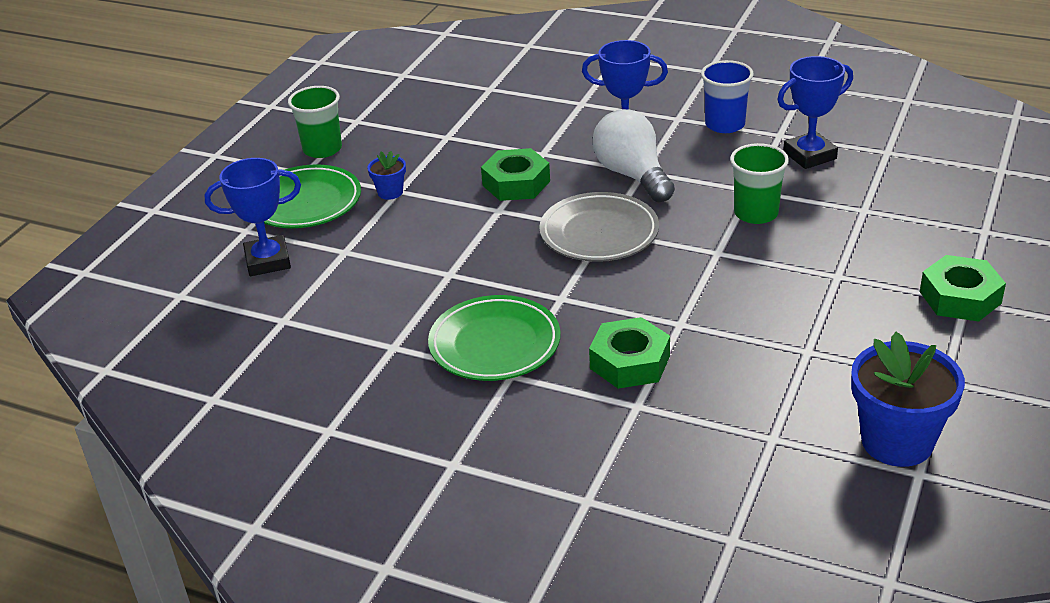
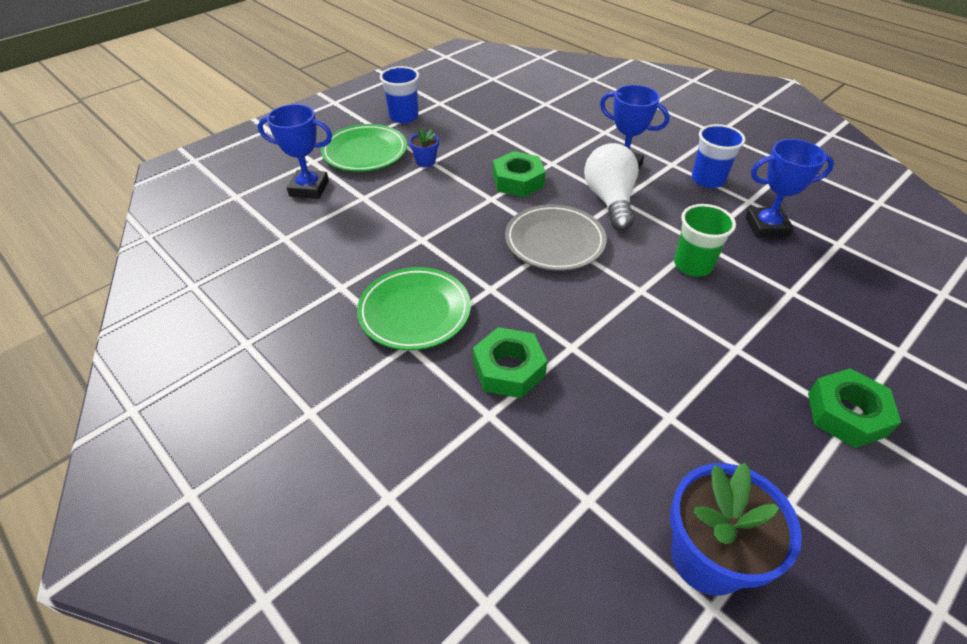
camera: 20 degrees right, 10 degrees up
(322, 149) = (403, 117): green cup -> blue cup

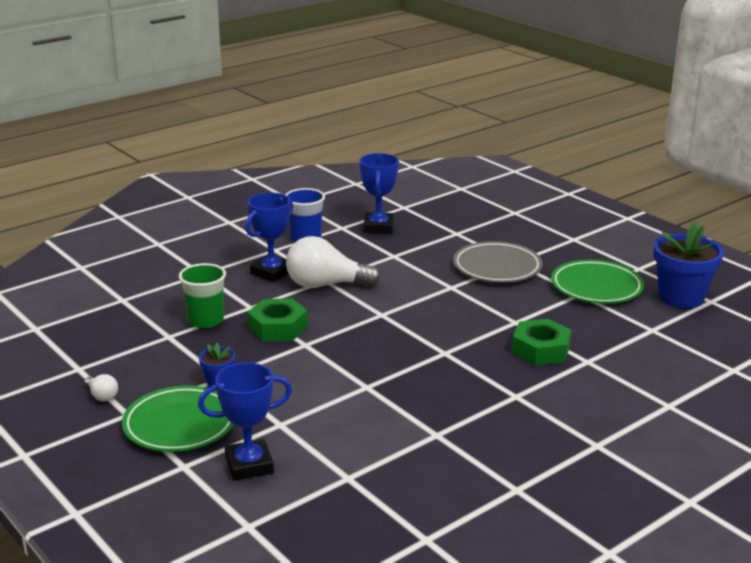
camera: 85 degrees left, 20 degrees down
(309, 188) = (249, 465): blue trophy -> blue trophy turned 60 degrees clockwise
(403, 117) = (102, 396): blue cup -> white light bulb
(415, 312) = (474, 392): green plate -> green plate (596, 287)
(554, 242) = (383, 317): grey plate -> grey plate (497, 267)
(693, 265) = (422, 262): green cup -> green cup (205, 321)
(846, 414) = (569, 239): green nut -> none

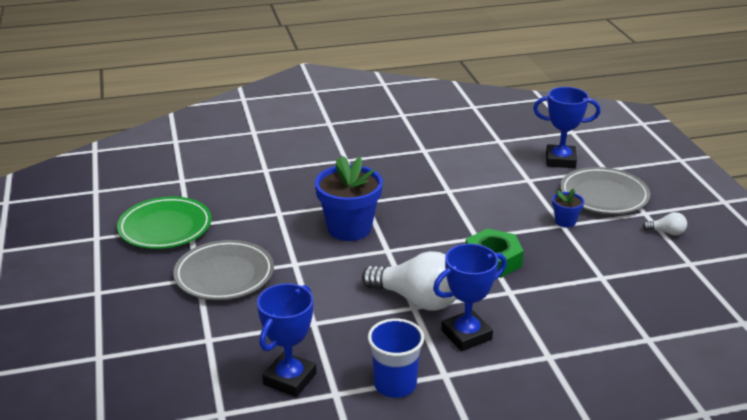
camera: 155 degrees left, 5 degrees up
(102, 396) = (666, 232): white light bulb -> white light bulb turned 120 degrees clockwise
(180, 425) = (604, 196): green plate -> grey plate
(205, 321) = (561, 286): green cup -> none
(540, 350) = (288, 185): green nut -> none
(681, 297) = (113, 199): blue flower pot -> blue flower pot (349, 228)

